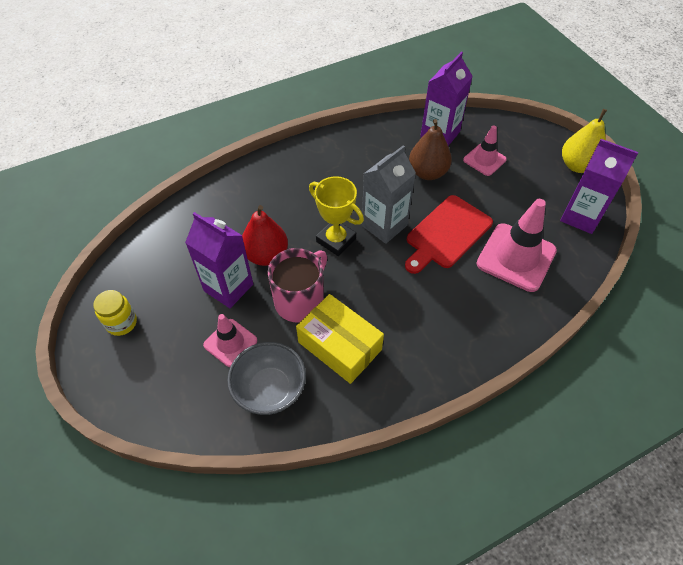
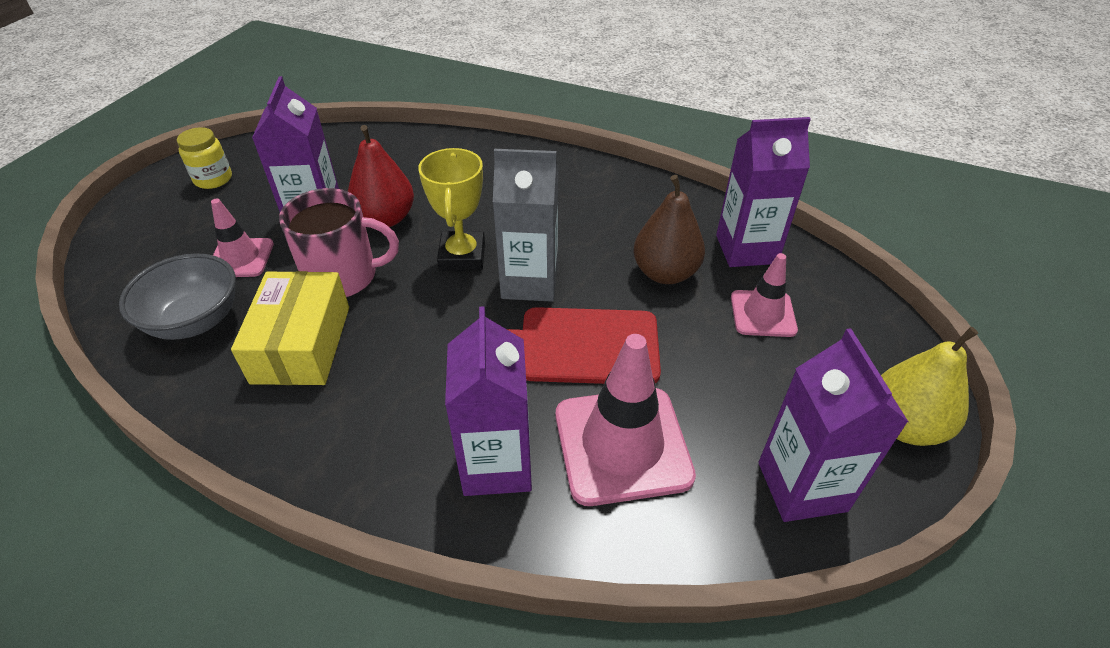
camera: 50 degrees right, 10 degrees down
(491, 307) = (497, 464): none -> purple carton

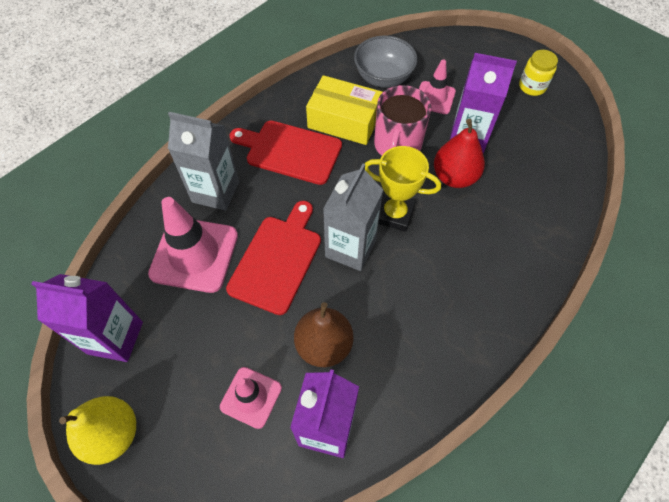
camera: 110 degrees right, 15 degrees up
(382, 392) = (290, 151): none -> red cutting board
(497, 464) = (215, 192): purple carton -> grey carton

